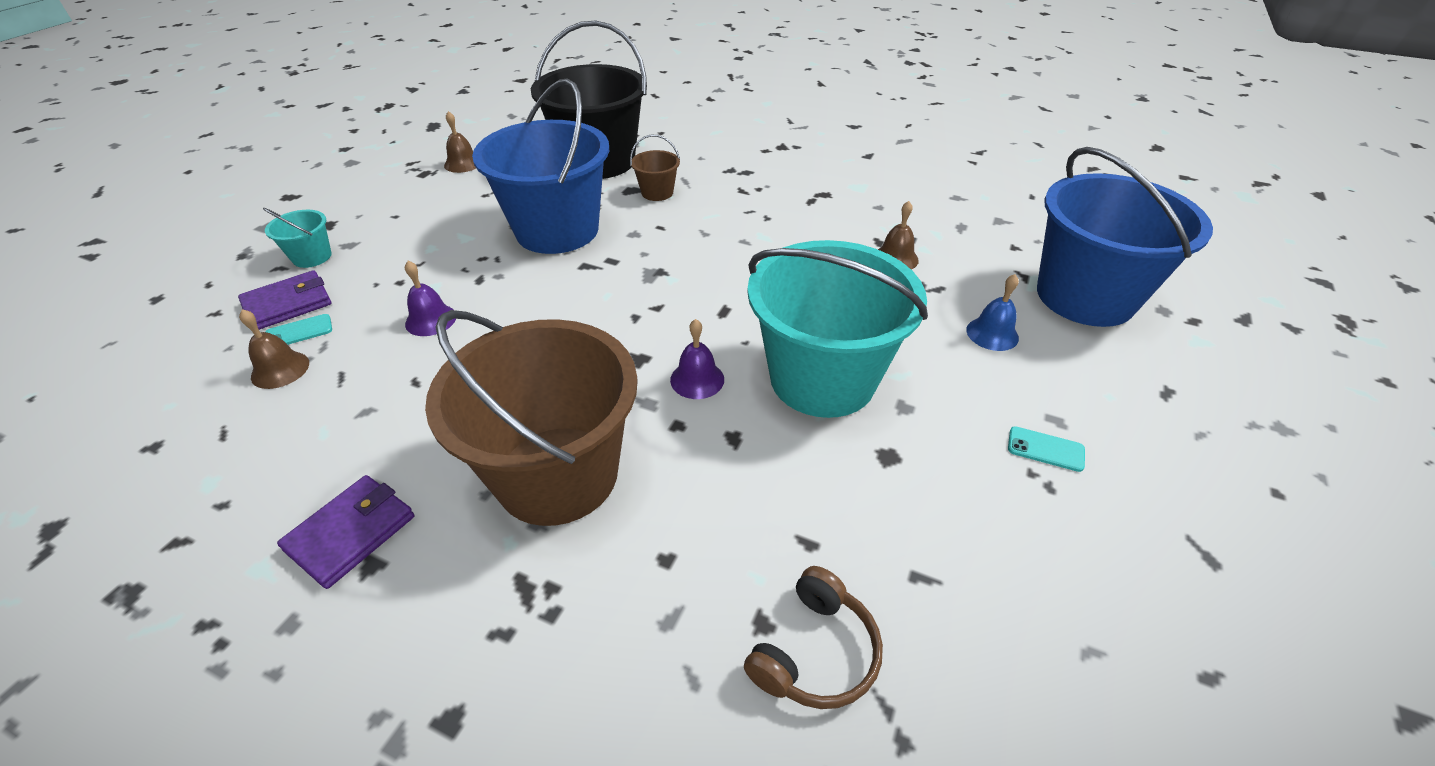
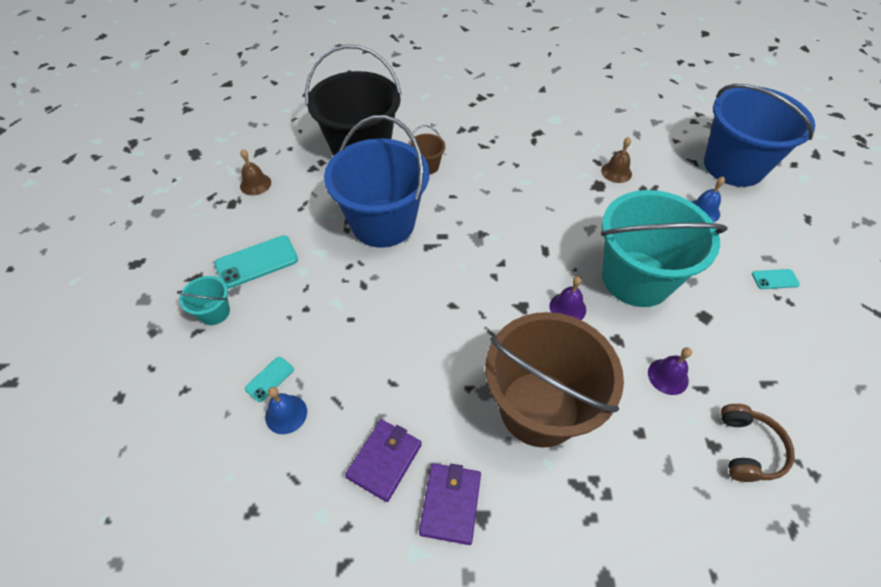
camera: 25 degrees left, 10 degrees up
(280, 369) = (286, 414): brown bell -> blue bell
(288, 304) = (237, 360): purple wallet -> purple wallet (384, 461)
(396, 227) = (257, 262): none -> turquoise phone
(431, 320) = (358, 331): purple bell -> purple bell (668, 376)

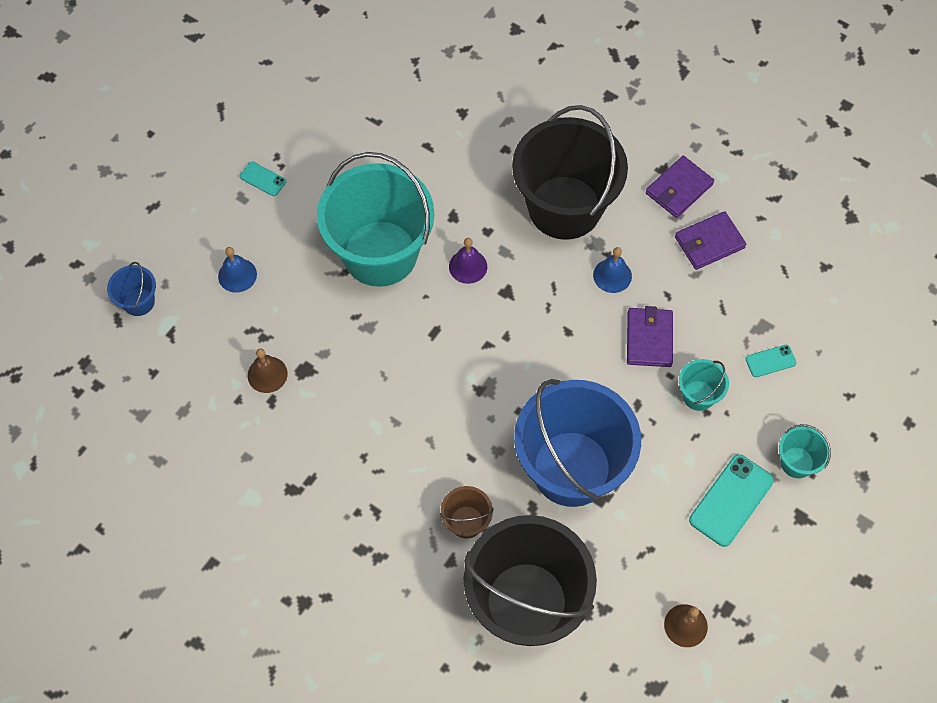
camera: 145 degrees left, 10 degrees up
(257, 262) = (731, 500): turquoise phone -> turquoise phone turned 60 degrees counterclockwise
(286, 414) = (769, 322): blue bell -> blue bell (612, 275)
(319, 317) = (698, 395): none -> turquoise bucket
(384, 337) = (649, 339): none -> purple wallet
(539, 408) = (564, 207): brown bucket -> black bucket
(668, 376) = (443, 168): purple bell -> none
(733, 166) = (138, 302): blue bucket -> blue bucket, size x0.42
(748, 449) = (441, 97): brown headphones -> none

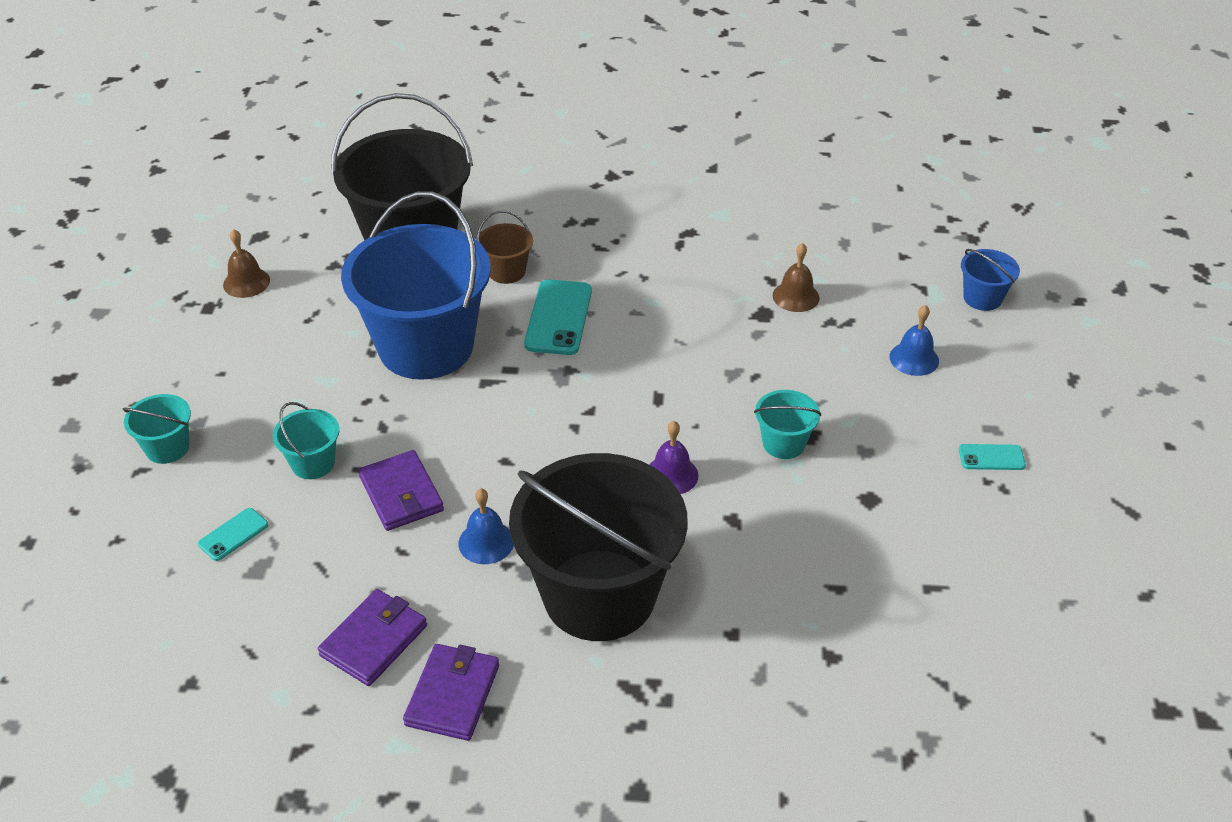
camera: 150 degrees right, 20 degrees down
(380, 253) = (783, 443): turquoise bucket -> turquoise bucket, size x0.42
(731, 500) = (235, 387): turquoise phone -> turquoise phone (558, 318)

